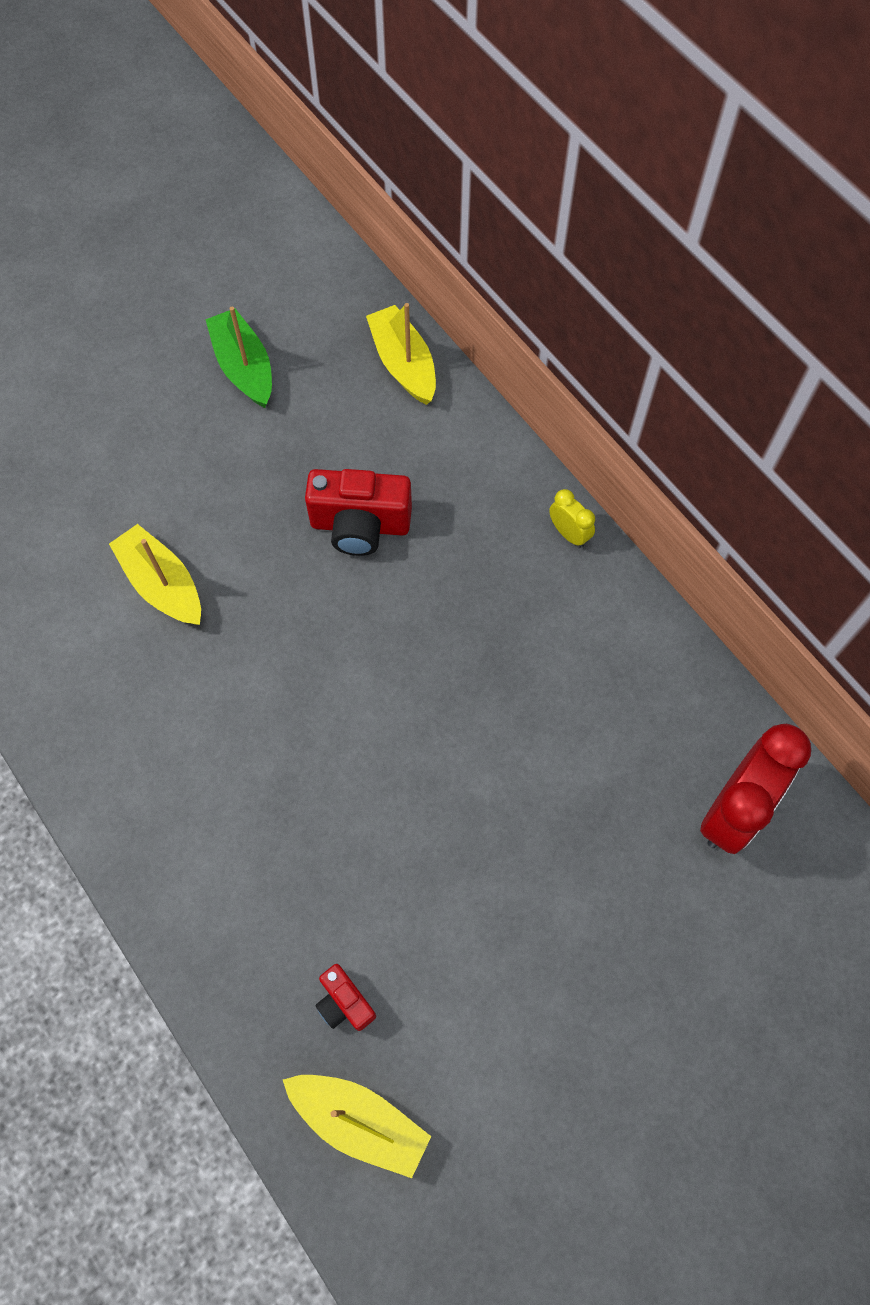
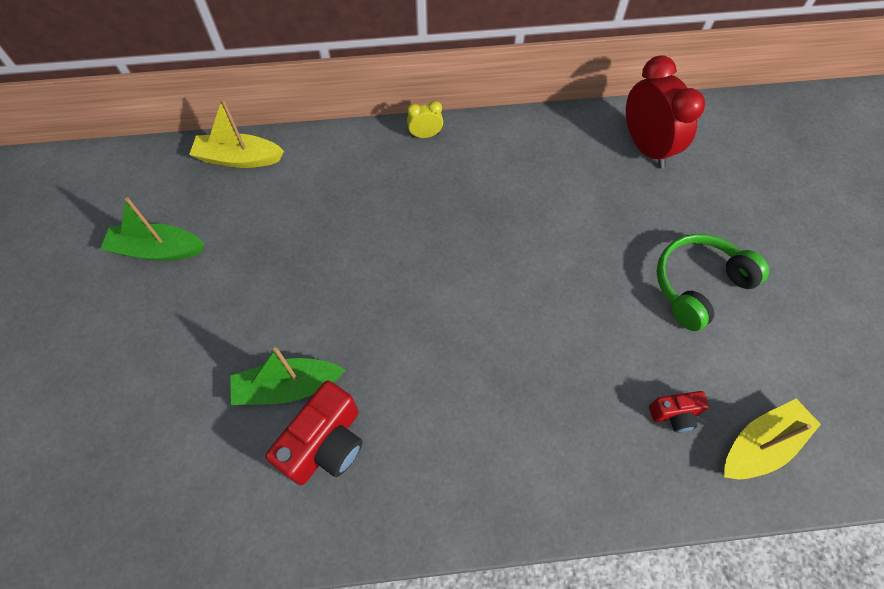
camera: 60 degrees left, 5 degrees down
(162, 584) = (288, 387): yellow boat -> green boat
(360, 525) = (337, 239): red camera -> red camera (326, 444)
(545, 966) = (699, 285): none -> green headphones

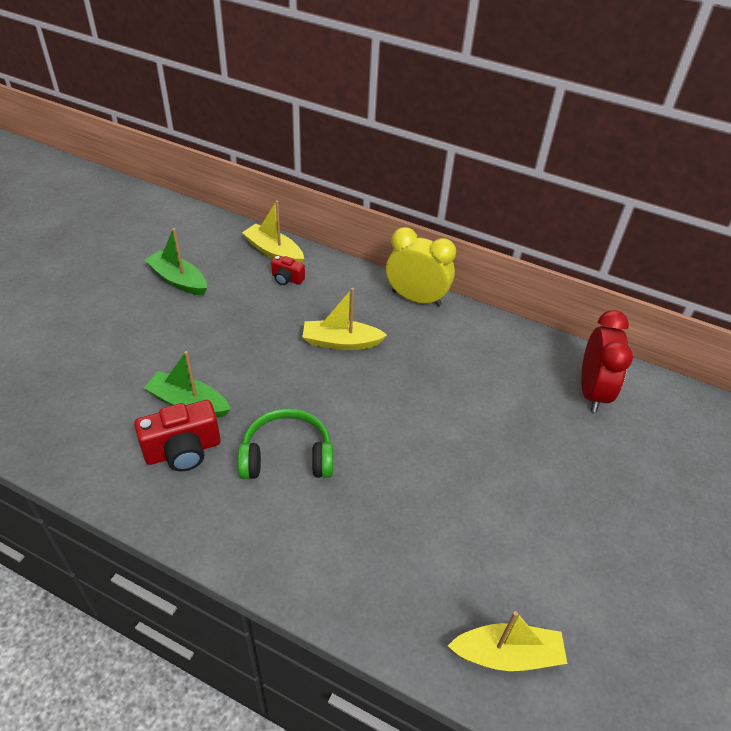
camera: 30 degrees right, 15 degrees down
(390, 225) = (341, 342): none -> yellow boat
(425, 135) = (416, 298): yellow clock -> yellow clock, size x2.14
(674, 414) = (451, 587): red camera -> red camera (287, 279)
(699, 285) = (553, 511): green headphones -> green headphones (287, 456)

